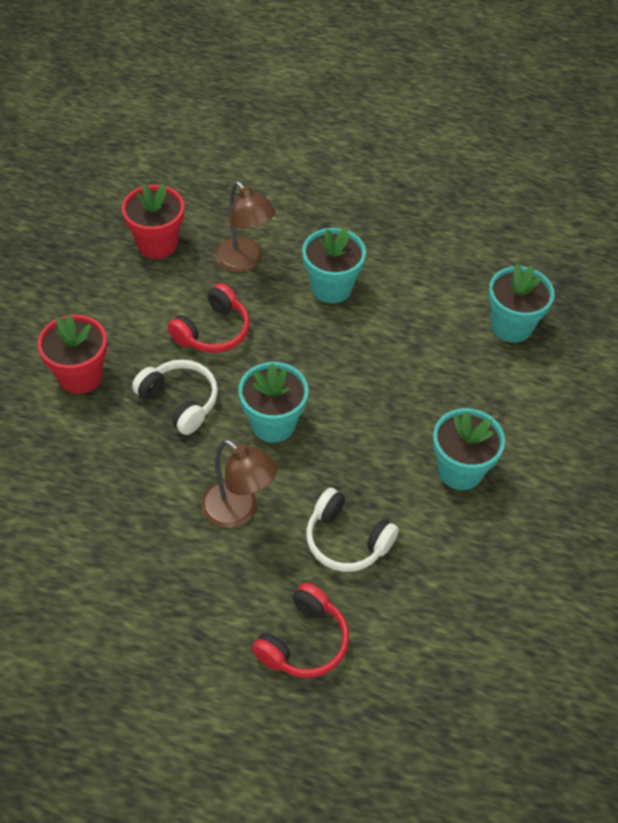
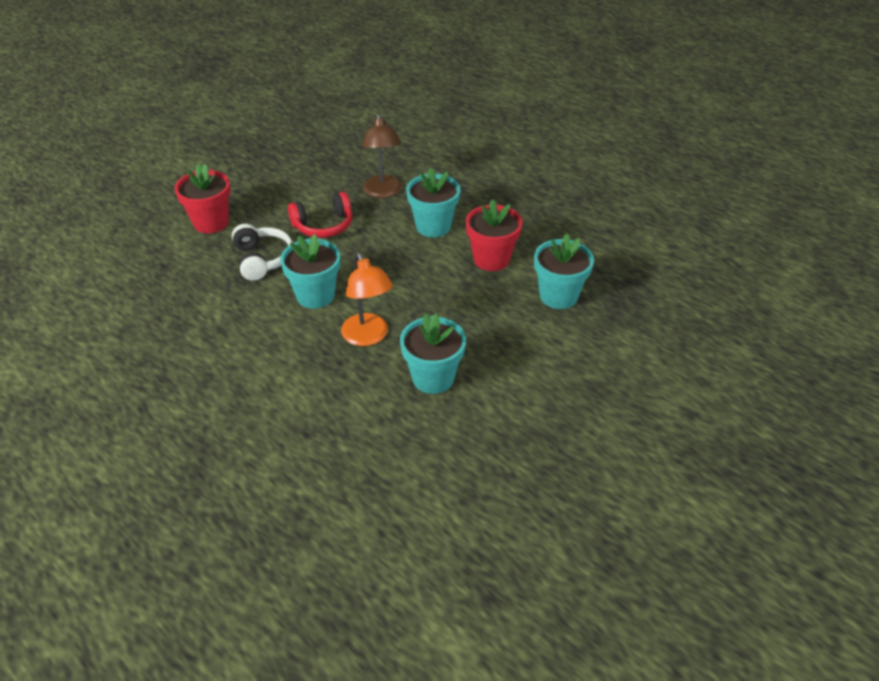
camera: 30 degrees right, 10 degrees down
(157, 244) = (331, 164): red flower pot -> red flower pot (491, 259)
(238, 512) = (241, 341): brown lamp -> none
(304, 642) = (211, 445): red headphones -> none
(346, 540) = (302, 390): white headphones -> none
(364, 451) = (368, 337): none -> orange lamp

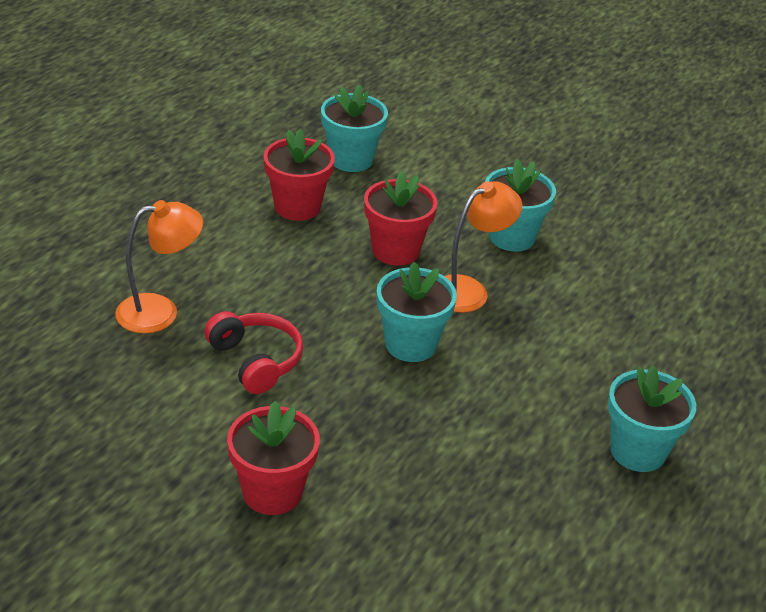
camera: 105 degrees left, 5 degrees down
(262, 259) = (350, 410): white headphones -> none
(383, 192) = (160, 311): brown lamp -> orange lamp
(426, 304) = (395, 250): none -> red flower pot
(433, 226) = (238, 257): turquoise flower pot -> turquoise flower pot (637, 451)

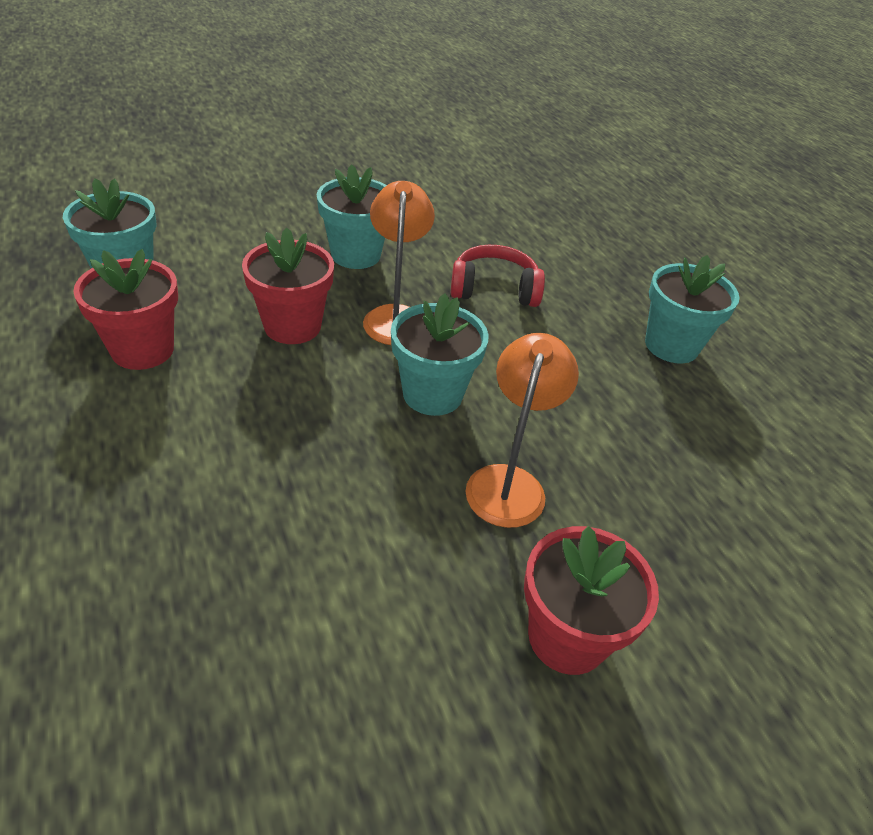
camera: 55 degrees left, 5 degrees up
(160, 311) = (169, 569): orange lamp -> orange lamp (509, 482)
(256, 361) = (345, 526): red headphones -> red headphones (494, 289)

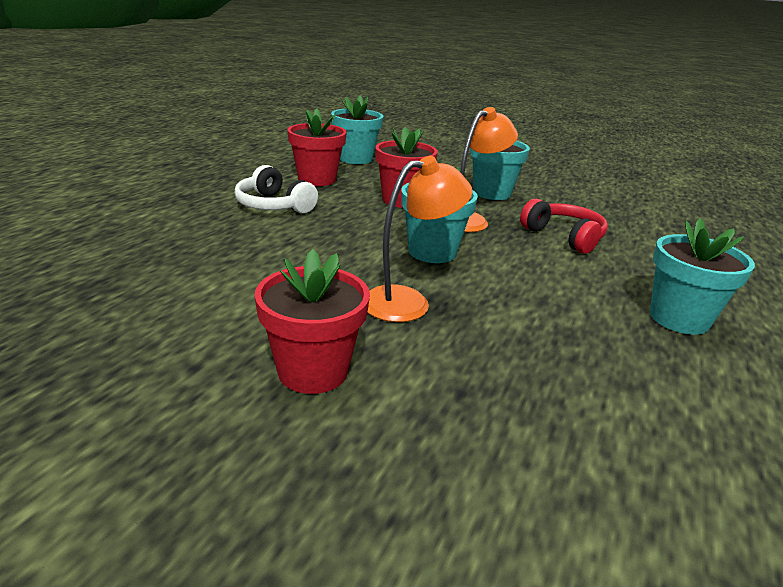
camera: 50 degrees right, 15 degrees down
(170, 438) = (273, 205): none -> white headphones

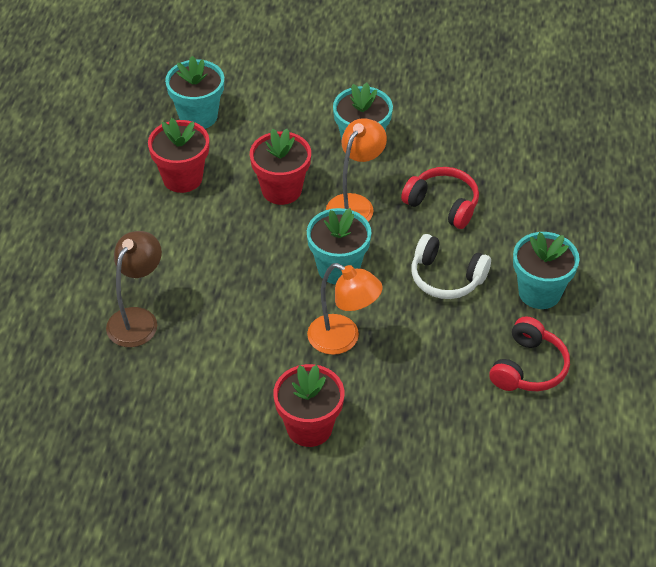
camera: 15 degrees left, 20 degrees up
(193, 239) = (137, 319): none -> brown lamp
(273, 205) = (170, 243): white headphones -> white headphones (446, 278)
(408, 302) = (343, 339): orange lamp -> orange lamp turned 75 degrees clockwise
(665, 386) = (528, 368): none -> red headphones

